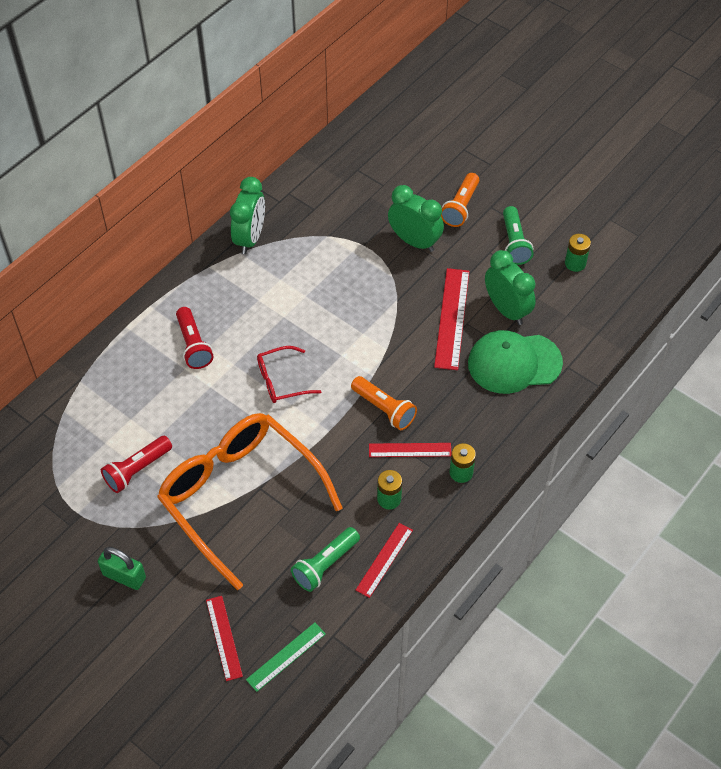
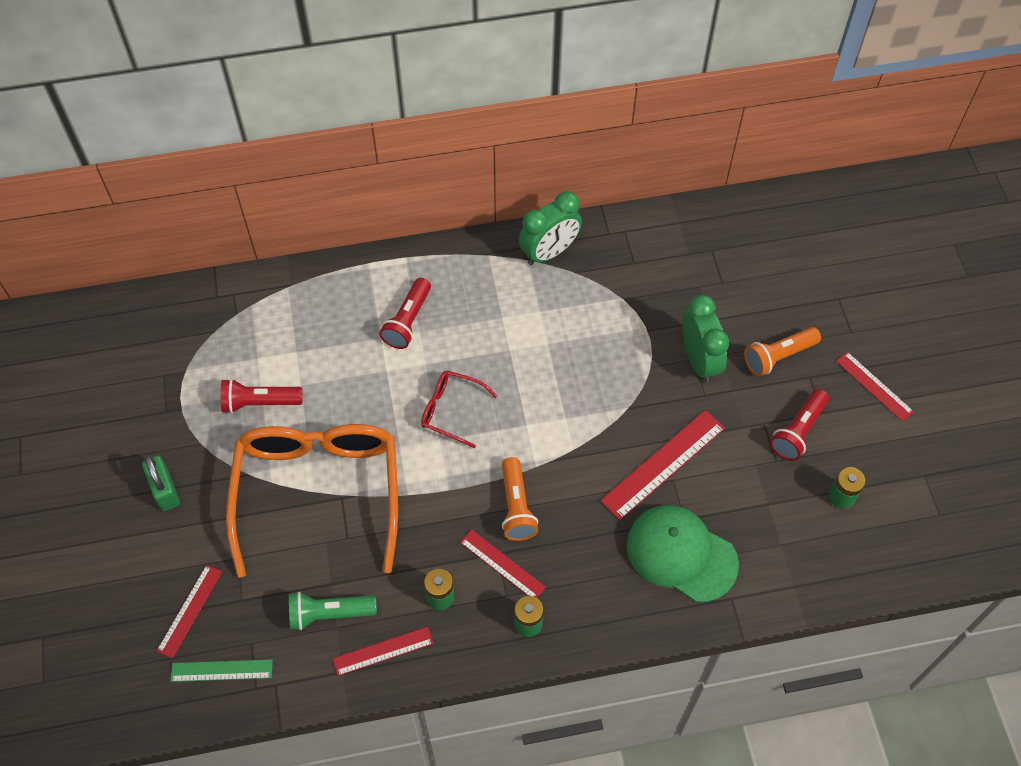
camera: 40 degrees right, 5 degrees up
(506, 310) = (725, 494): green clock -> none
(514, 243) = (798, 431): green flashlight -> red flashlight
(533, 187) = (874, 386): none -> red ruler

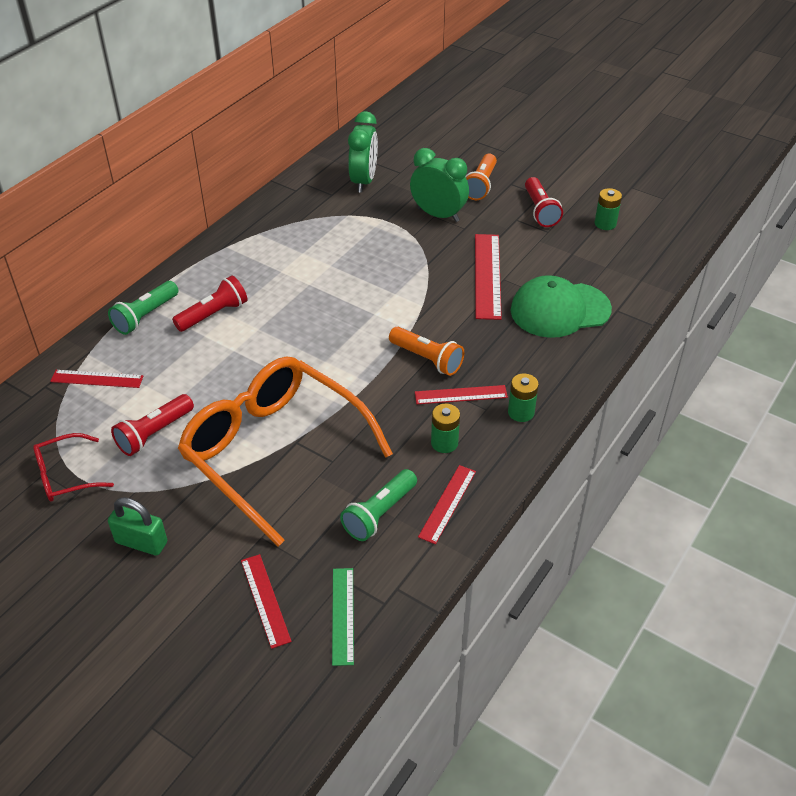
camera: 45 degrees left, 15 degrees down
(221, 670) = (343, 615): green ruler -> green ruler turned 45 degrees counterclockwise
(360, 282) = (145, 316): none -> green flashlight
(408, 321) = (213, 314): red flashlight -> red flashlight turned 105 degrees counterclockwise
(451, 410) = (312, 340): red glasses -> red glasses (65, 476)
(549, 252) = (268, 221): green clock -> green clock (364, 181)
(874, 386) = (550, 166): red ruler -> red ruler (97, 379)

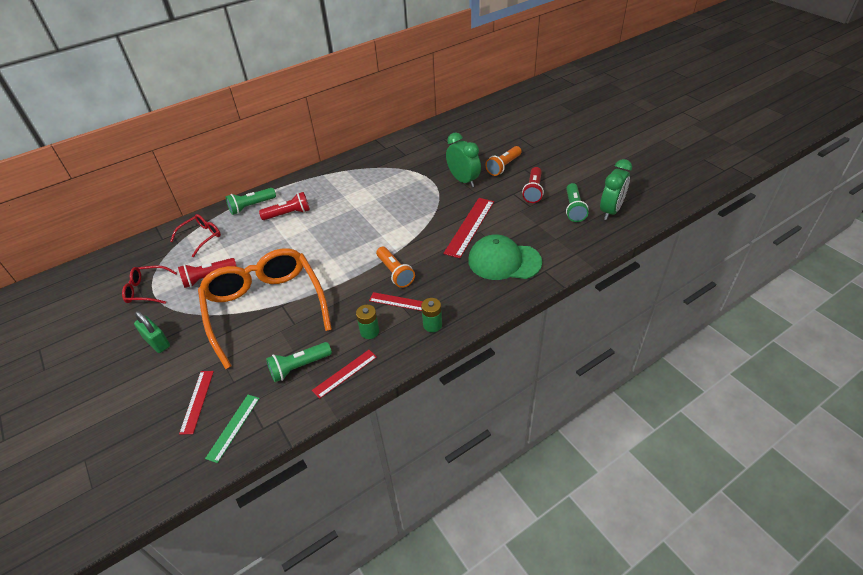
camera: 25 degrees right, 0 degrees up
(97, 379) = (201, 237): red ruler -> red glasses
(364, 181) = (430, 150): green clock -> green clock (610, 211)
(605, 223) = (574, 209): green battery -> green flashlight

